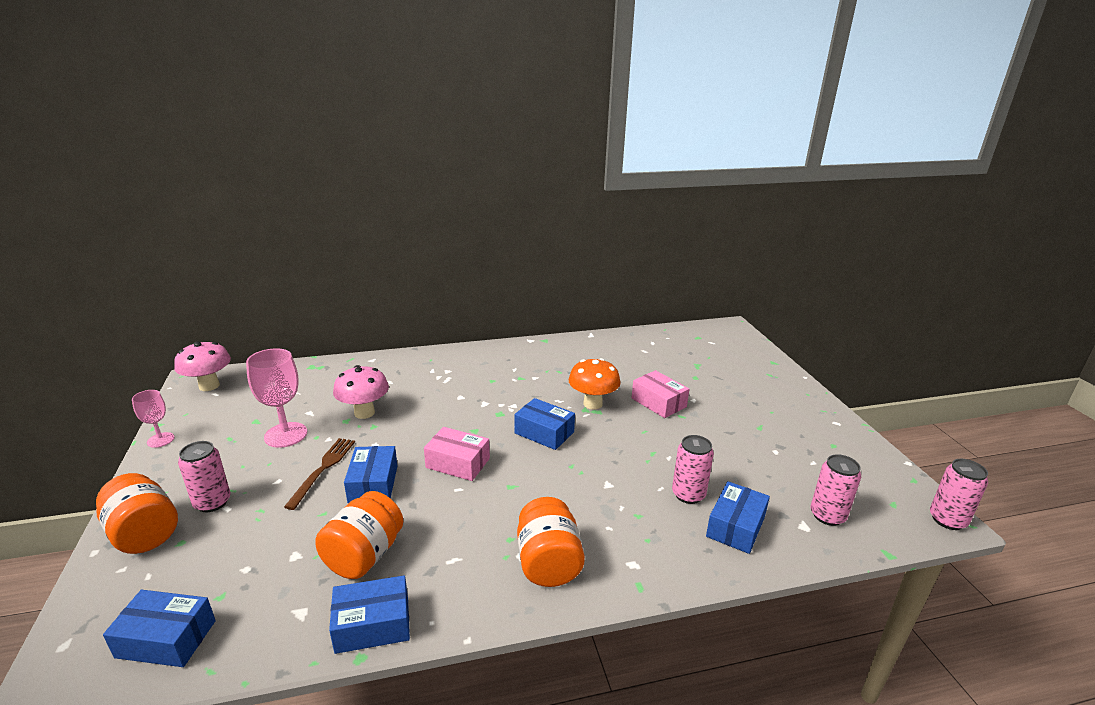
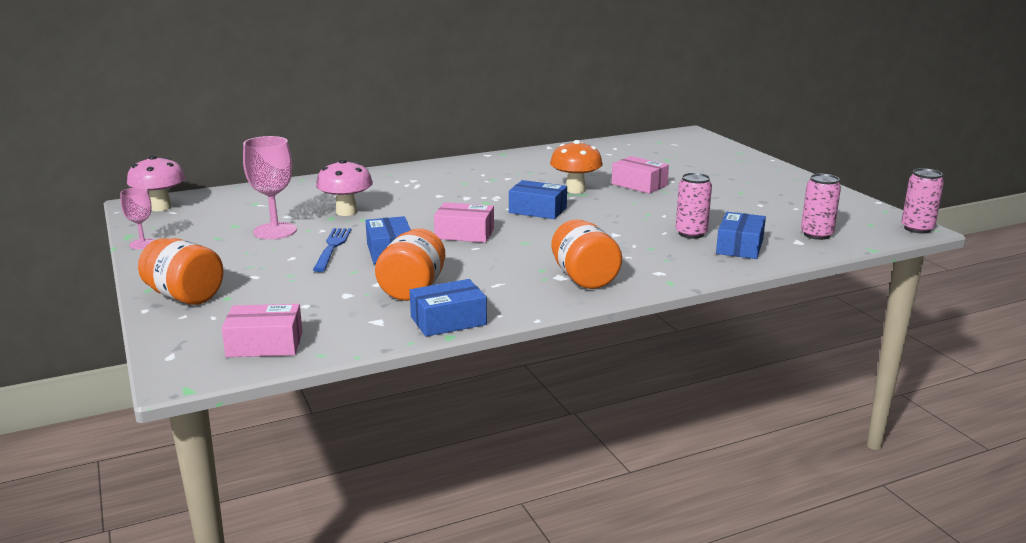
camera: 10 degrees left, 5 degrees down
(166, 639) = (265, 344): blue box -> pink box
(212, 502) = (237, 274): pink can -> none
(323, 469) = (332, 247): brown fork -> blue fork

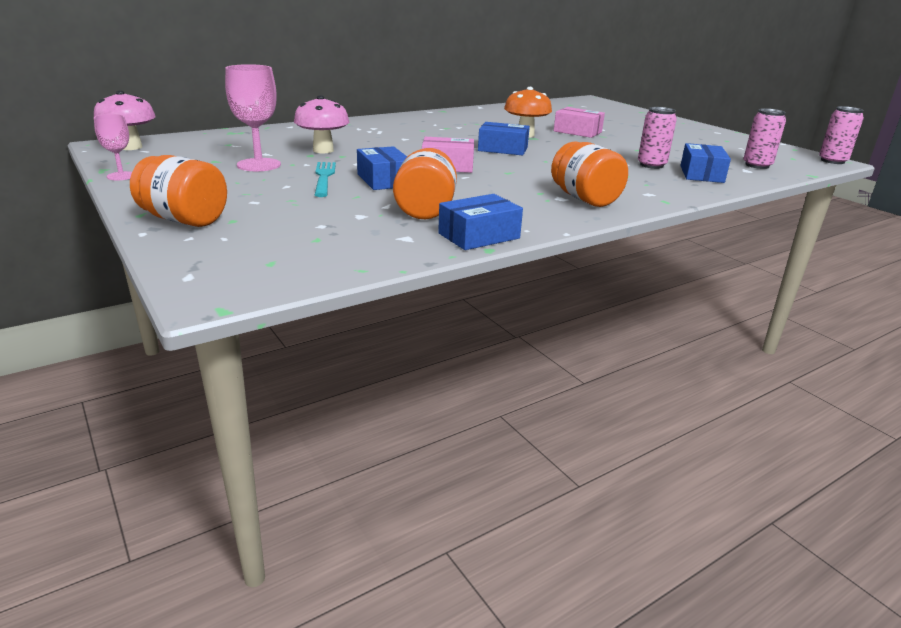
camera: 10 degrees left, 5 degrees up
(265, 344) = (294, 262): pink box -> none
(332, 247) = (324, 177): blue fork -> turquoise fork

